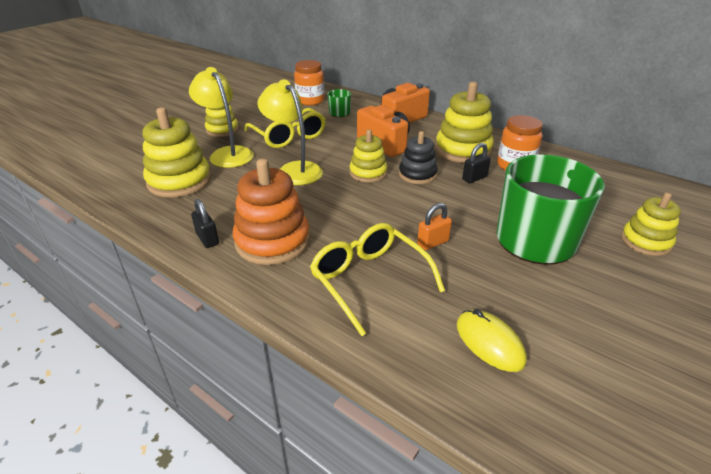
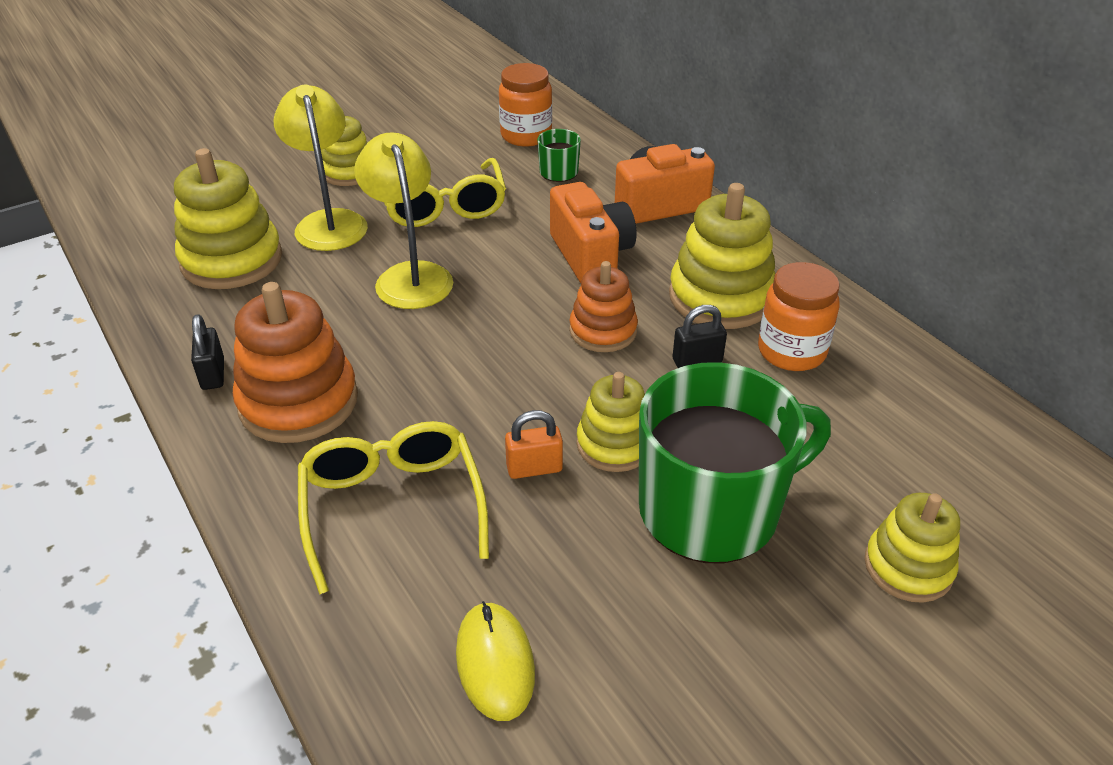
camera: 20 degrees right, 5 degrees up
(368, 173) = (523, 309): yellow stacking toy -> yellow stacking toy (614, 444)
(417, 174) = (603, 331): black stacking toy -> orange stacking toy

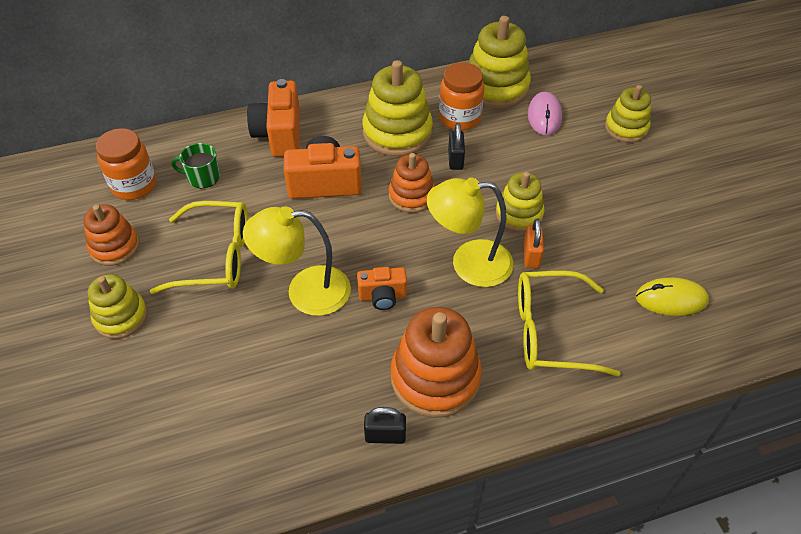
camera: 75 degrees left, 10 degrees up
(232, 260) = (226, 419): yellow stacking toy -> yellow stacking toy (496, 87)
(329, 222) = (199, 339): yellow lamp -> yellow lamp (469, 264)
(418, 336) = (382, 296): none -> orange camera
(437, 146) = (114, 247): none -> orange stacking toy
(712, 509) = (577, 186): green mug -> none
(863, 448) = (544, 116): none -> pink mouse

